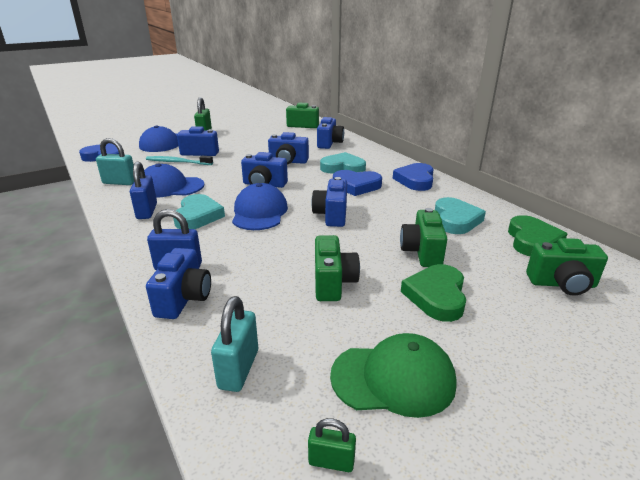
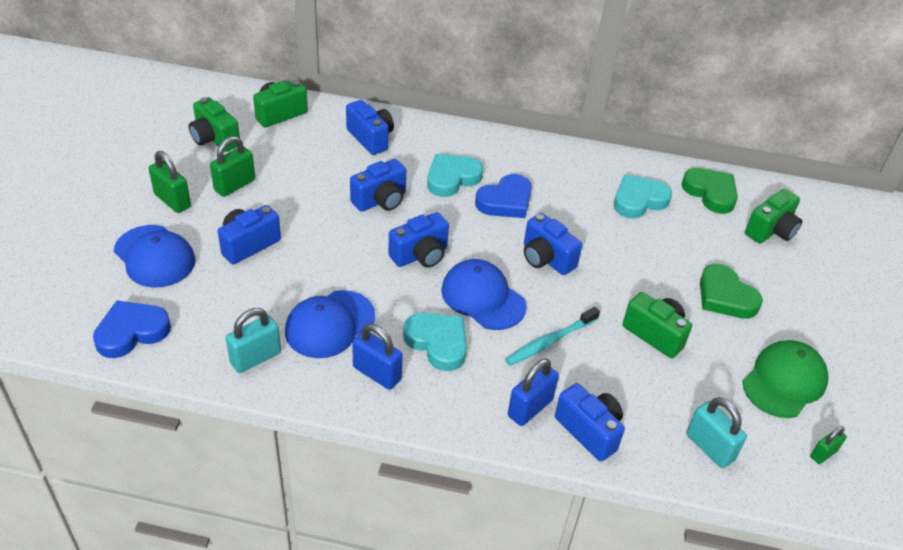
camera: 50 degrees left, 15 degrees up
(178, 162) = (255, 279): turquoise toothbrush -> turquoise toothbrush (550, 341)
(236, 136) = (235, 185): none -> green padlock
(415, 180) = (541, 160): blue heart -> none
(422, 252) = (664, 257): green camera -> green camera (214, 139)
(455, 220) = (638, 200): turquoise heart -> turquoise heart turned 75 degrees counterclockwise

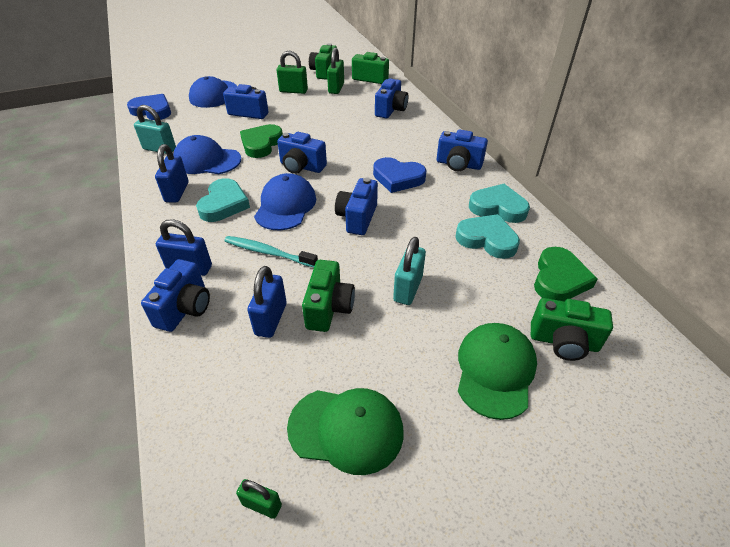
camera: 60 degrees right, 0 degrees up
(172, 201) = (261, 82): green padlock -> green padlock (336, 88)
(381, 200) = (337, 135): blue camera -> blue camera (458, 164)
(452, 178) = (392, 149): turquoise heart -> turquoise heart (498, 207)
(644, 376) = (271, 319): none -> blue padlock
(709, 447) = (212, 396): turquoise padlock -> turquoise padlock (408, 289)
(725, 296) = (425, 339): green heart -> green heart (261, 144)
(776, 278) = (495, 370): none -> green cap

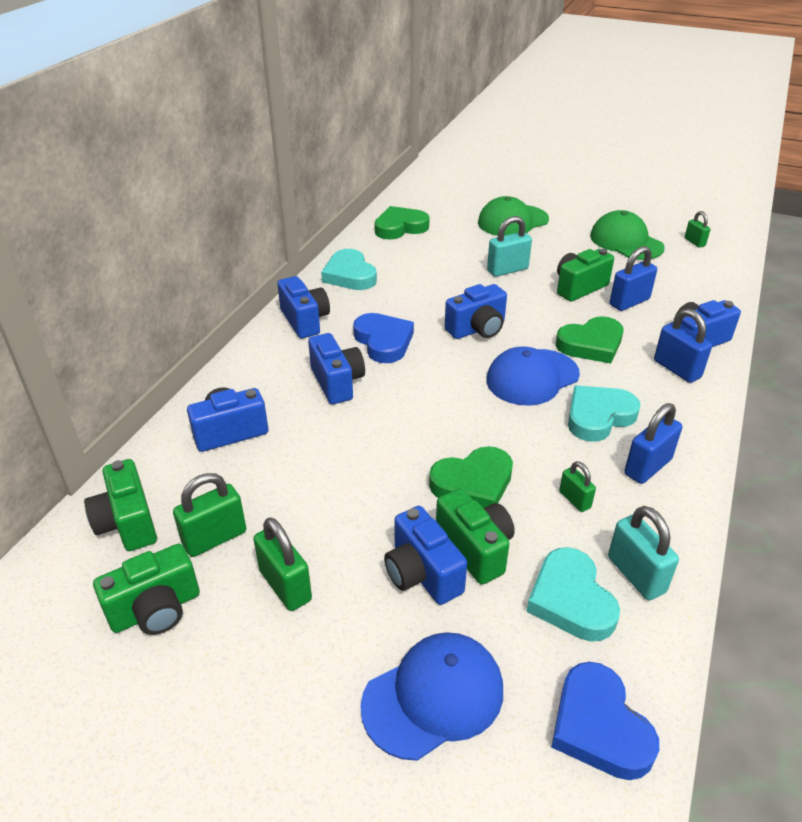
camera: 135 degrees left, 5 degrees down
(207, 160) = (574, 500): blue cap -> green padlock
(268, 252) = (591, 344): turquoise toothbrush -> green heart
(301, 167) = (463, 413): blue camera -> blue camera (337, 382)
(487, 239) = (401, 264): turquoise heart -> turquoise heart (571, 599)
(563, 342) = (455, 211): green camera -> green camera (475, 549)

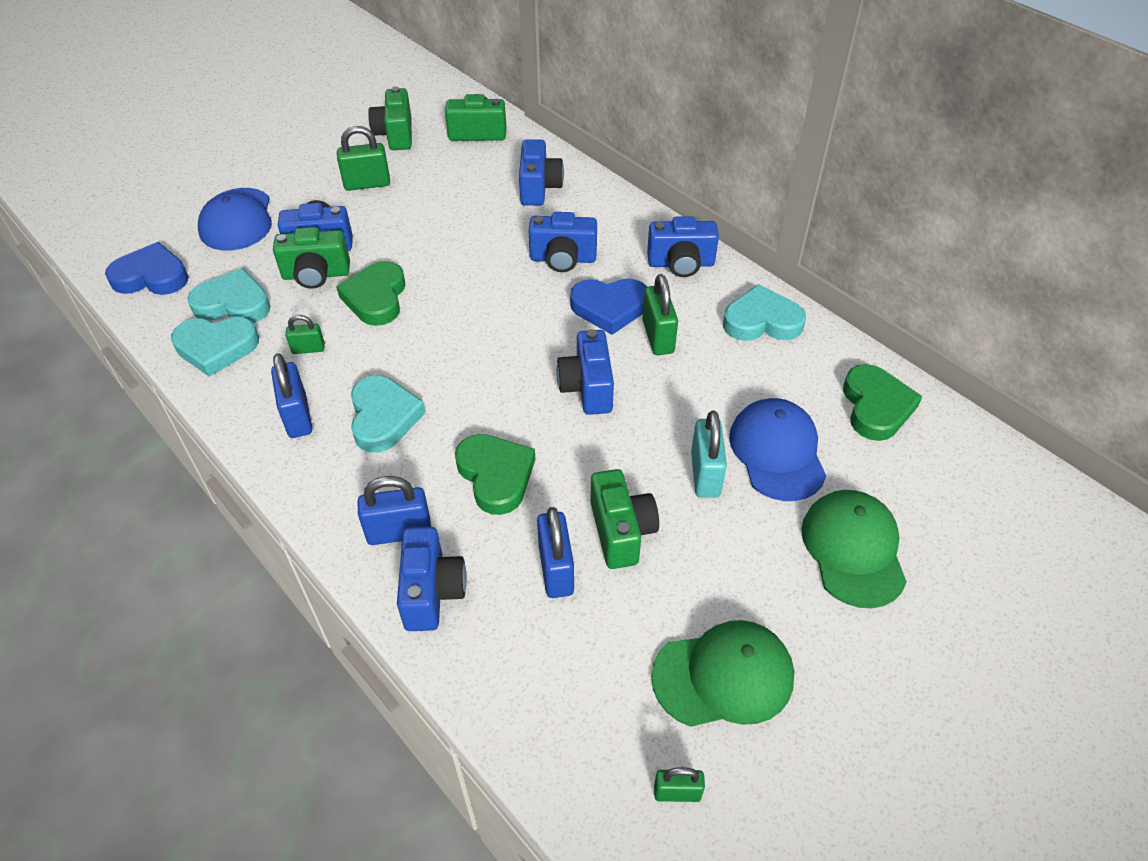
camera: 115 degrees right, 10 degrees up
(215, 538) = (433, 164): green padlock -> green padlock (658, 337)
(532, 377) = (476, 395): blue cap -> blue cap (777, 452)
(591, 344) = (496, 476): green heart -> green heart turned 150 degrees clockwise
(636, 575) = (216, 347): turquoise padlock -> turquoise heart

